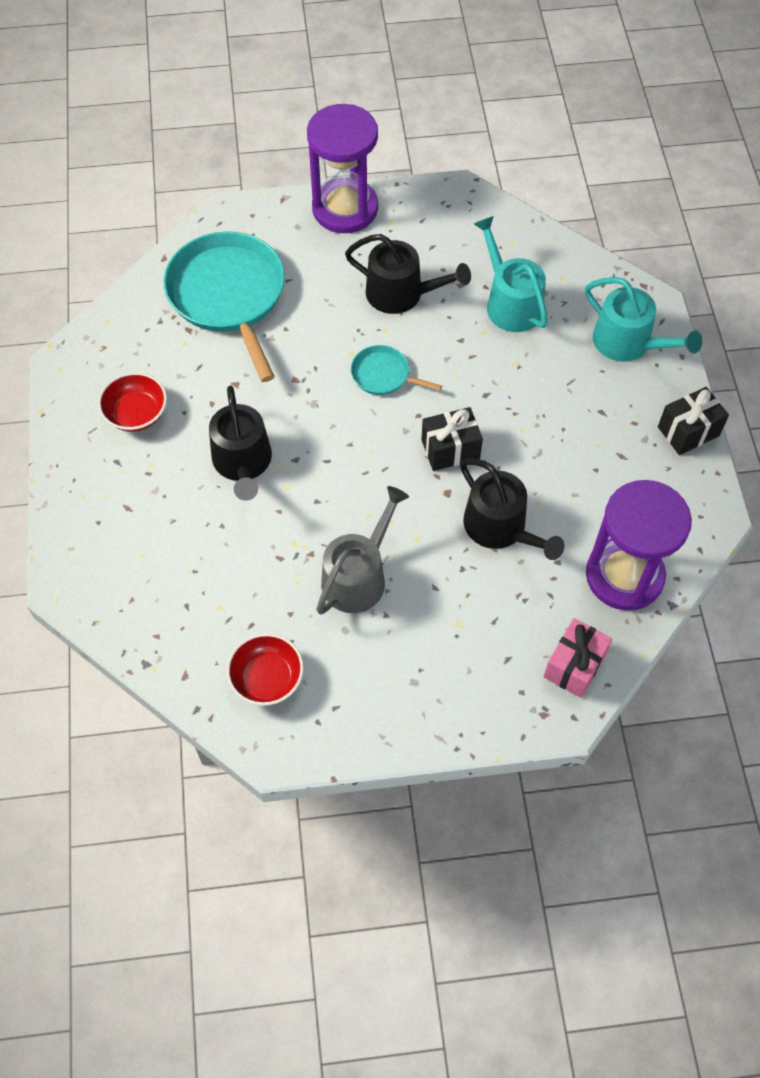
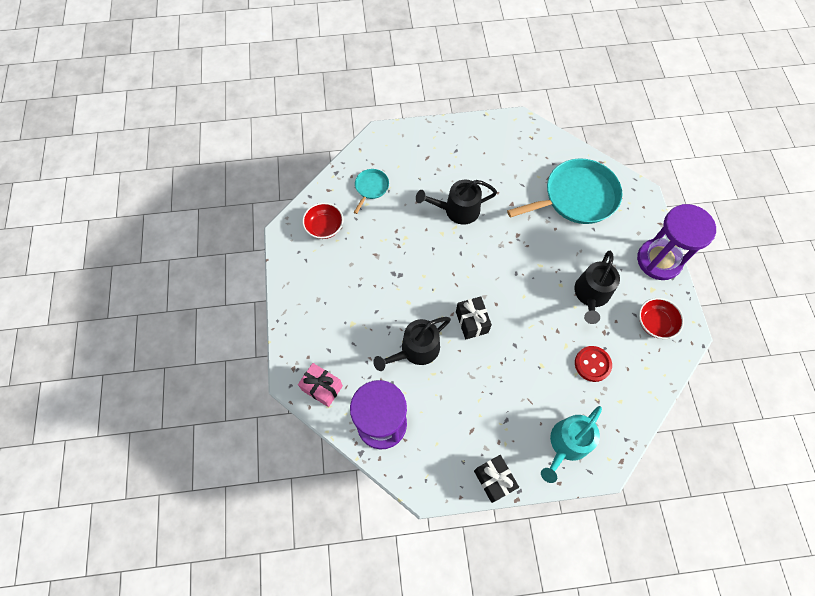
camera: 90 degrees right, 5 degrees up
(136, 413) = (487, 157): red bowl -> red bowl (655, 323)
(358, 576) = (384, 270): grey watering can -> none
(383, 375) = (525, 284): turquoise pan -> turquoise pan (371, 188)
(510, 303) = (592, 364): turquoise watering can -> red button

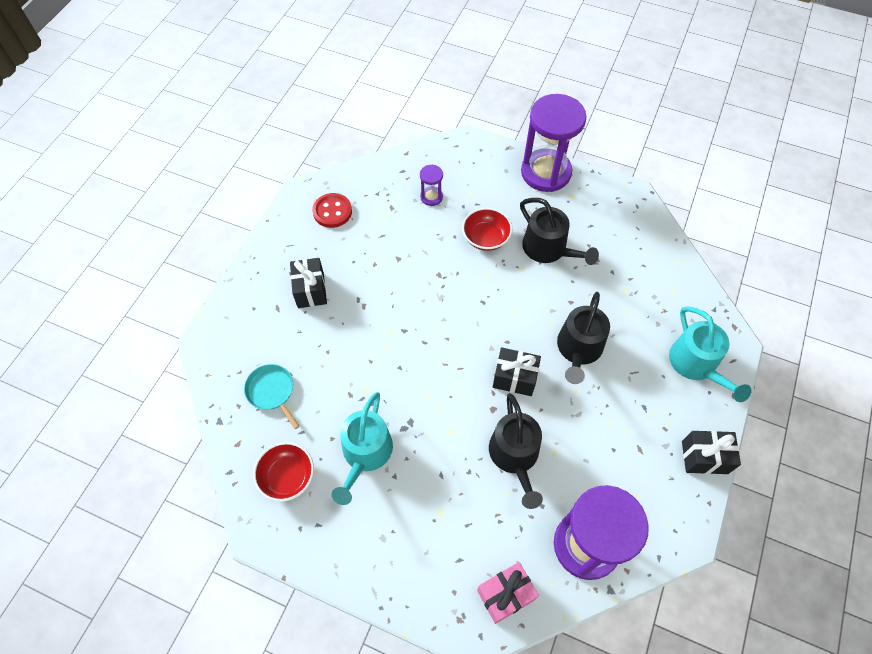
camera: 60 degrees left, 5 degrees down
(363, 260) = (365, 453): none -> turquoise watering can
(452, 168) = (310, 290): none -> black gift
(457, 210) = (368, 315): black watering can -> black watering can (578, 349)
(576, 197) = (431, 197): turquoise pan -> purple hourglass
(592, 364) = (623, 292): red button -> red button (332, 211)
(655, 323) = (609, 215): red bowl -> red bowl (486, 238)

